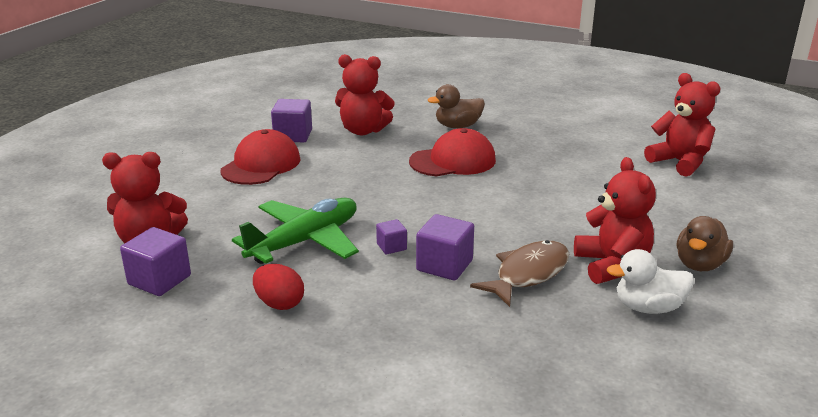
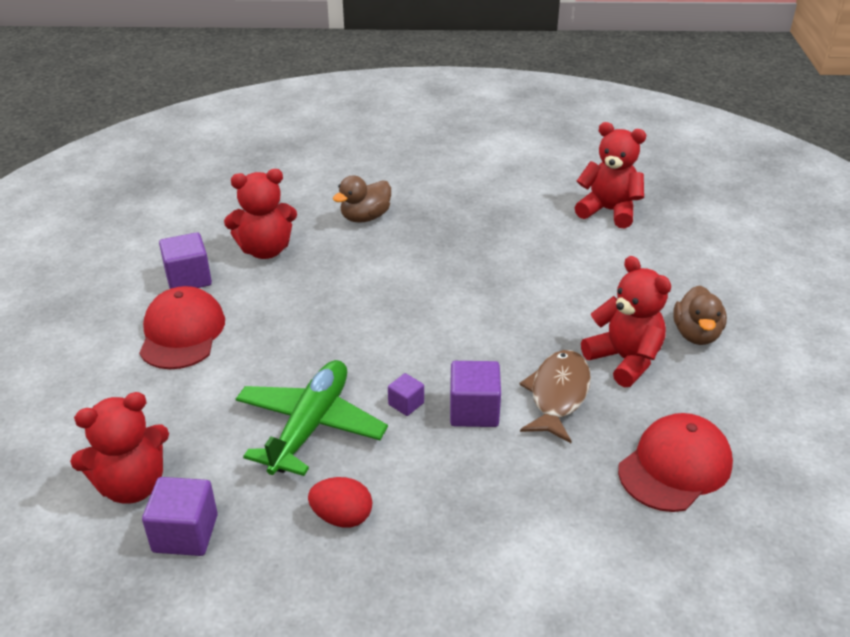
camera: 25 degrees left, 10 degrees up
(453, 161) = (392, 268): red cap -> red cap (675, 466)
(648, 307) = (683, 400): white duck -> none

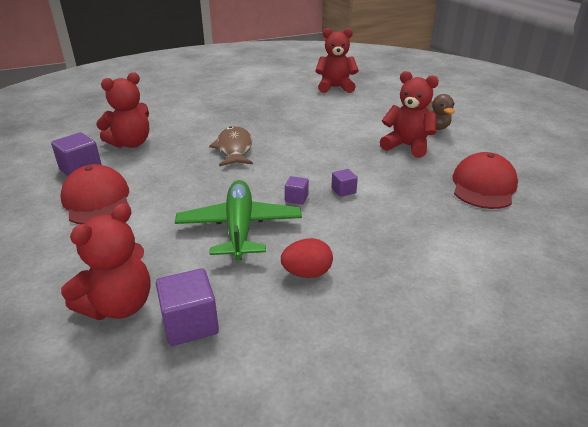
camera: 25 degrees left, 5 degrees down
(365, 217) = (190, 115): brown duck -> none
(474, 411) = (343, 191): purple cube -> purple cube, size x0.56
(557, 395) = (386, 170): brown fish -> brown fish (234, 148)

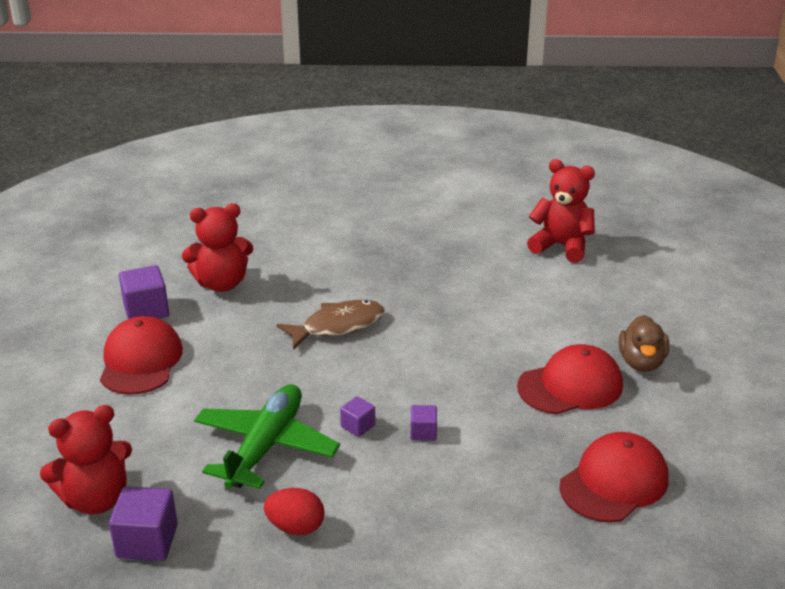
camera: 25 degrees right, 0 degrees up
(234, 148) = (338, 326): brown fish -> brown fish turned 45 degrees clockwise
(407, 146) = (570, 386): red teddy bear -> red cap

